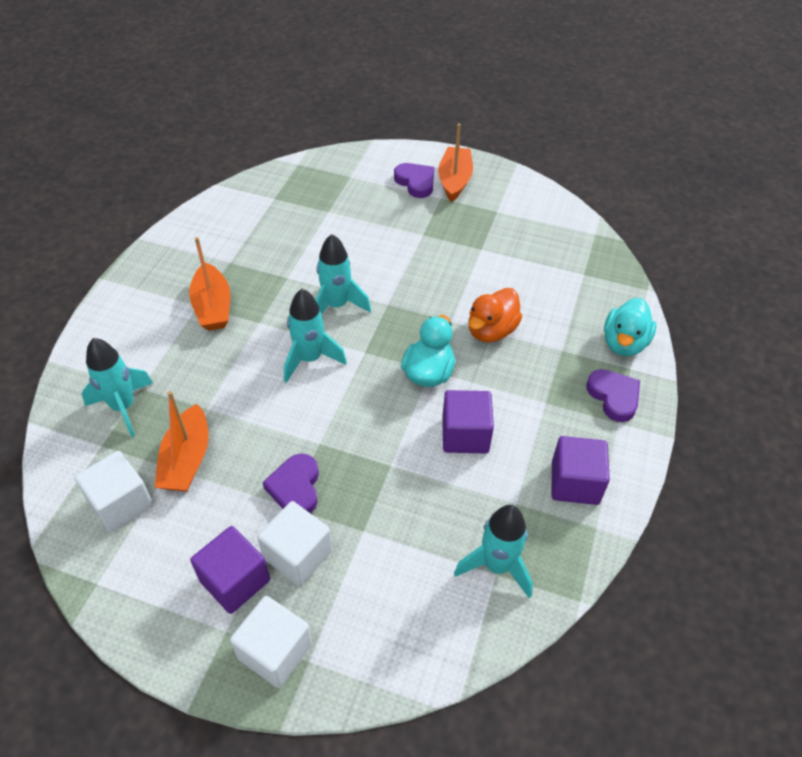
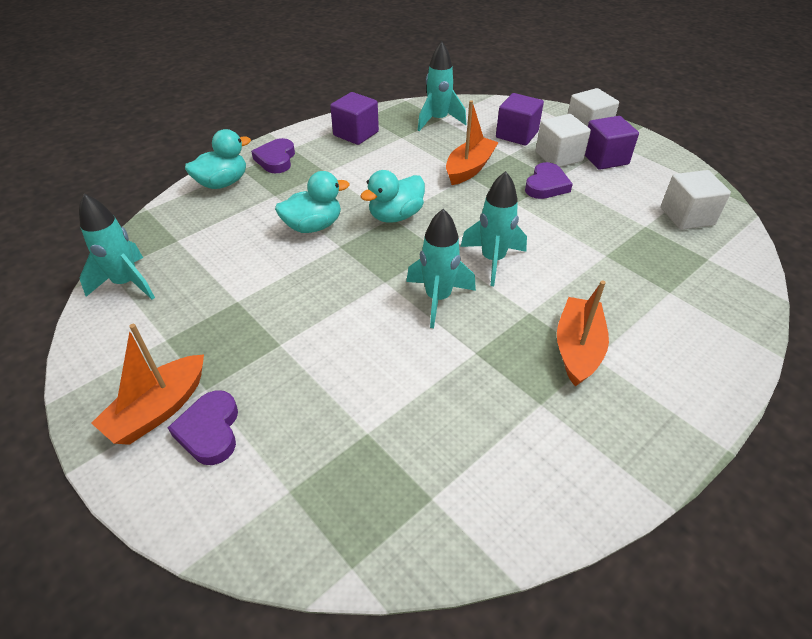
camera: 150 degrees left, 5 degrees down
(123, 407) = (688, 281): turquoise rocket -> turquoise rocket (127, 283)
(187, 459) = (629, 225): orange boat -> orange boat (469, 168)
(465, 435) = (402, 174): purple cube -> purple cube (517, 134)
(491, 330) = (313, 226): orange duck -> turquoise duck

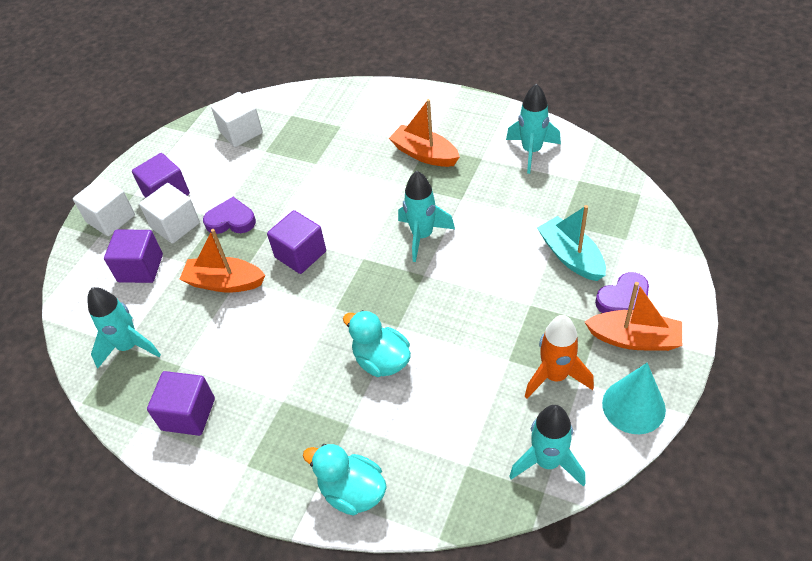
camera: 110 degrees left, 5 degrees up
(101, 365) = (633, 406): none -> turquoise cone
(188, 324) = (555, 376): none -> orange rocket
(276, 159) = (279, 466): purple heart -> none
(310, 413) = (571, 256): none -> turquoise boat
(395, 216) = (332, 306): turquoise duck -> none
(472, 213) = (300, 254): none -> purple cube
(492, 260) = (358, 221): turquoise rocket -> turquoise rocket (531, 151)
(577, 349) = (424, 154): orange boat -> orange boat turned 45 degrees clockwise

